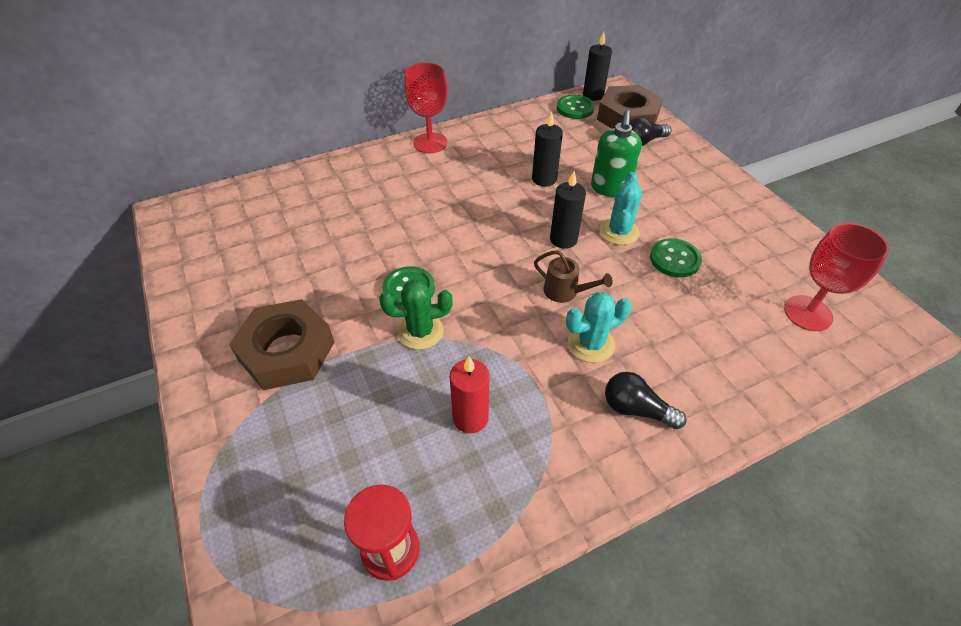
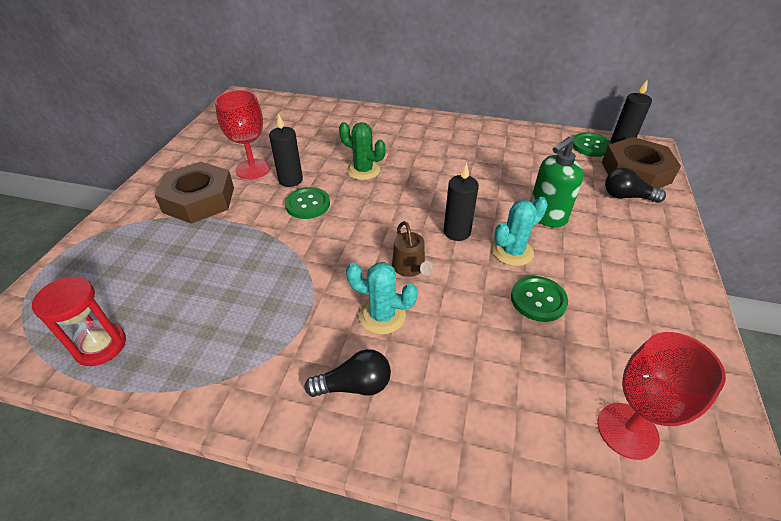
camera: 40 degrees right, 5 degrees down
(420, 331) = (281, 233): green cactus -> green cactus (363, 170)
(430, 143) = (438, 123): red goblet -> red goblet (253, 169)
(470, 418) = (240, 305): red candle -> none
(544, 179) = (496, 184): black candle -> black candle (290, 180)
(636, 409) = (354, 385): black light bulb -> black light bulb turned 105 degrees clockwise

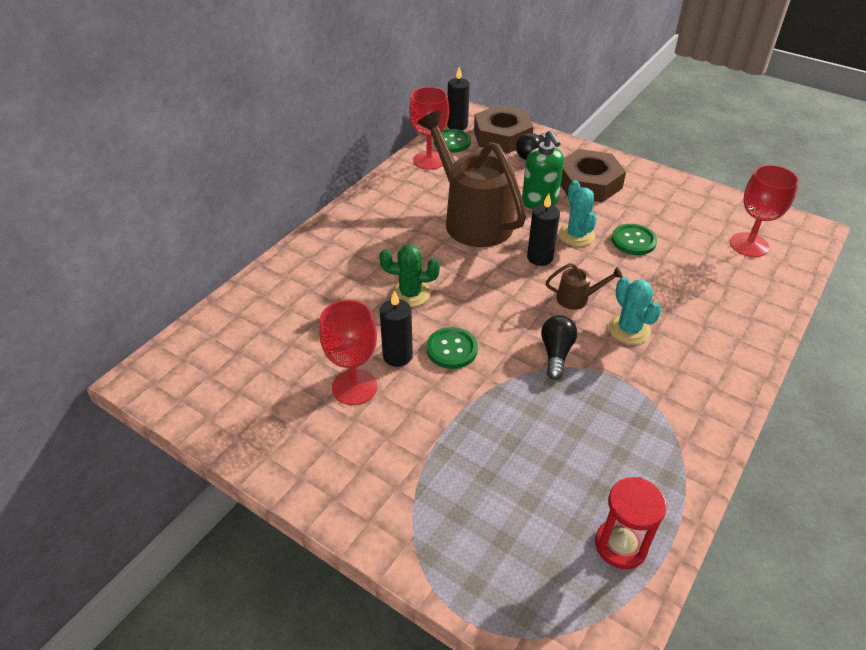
camera: 70 degrees left, 0 degrees up
(199, 200) = (395, 447): brown nut -> brown nut (589, 183)
(354, 385) = (698, 362): black light bulb -> black light bulb (556, 353)
(363, 170) = (410, 294): green cactus -> green cactus turned 45 degrees clockwise
(382, 315) = (629, 329): turquoise cactus -> turquoise cactus turned 60 degrees counterclockwise
(483, 180) = (471, 219): none -> brown watering can
(548, 140) = (429, 160): none -> red goblet

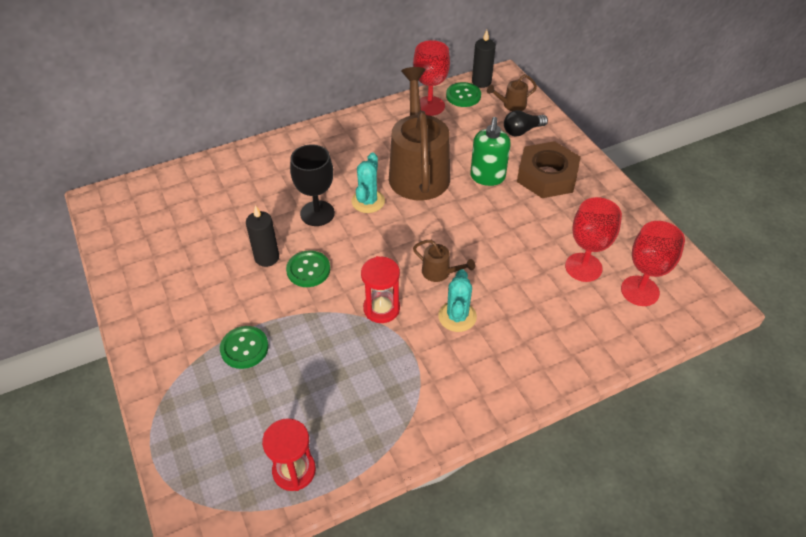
camera: 30 degrees right, 5 degrees up
(354, 387) = (219, 267): red goblet -> red goblet (583, 267)
(410, 294) = (317, 213): green cactus -> black goblet
(502, 136) = (511, 105): brown nut -> brown watering can
(539, 258) = (442, 225): black candle -> none
(556, 353) = (381, 308): black light bulb -> red hourglass
(576, 235) = (491, 218): turquoise cactus -> turquoise cactus (368, 201)
(633, 241) = (535, 243): green button -> green button (244, 348)

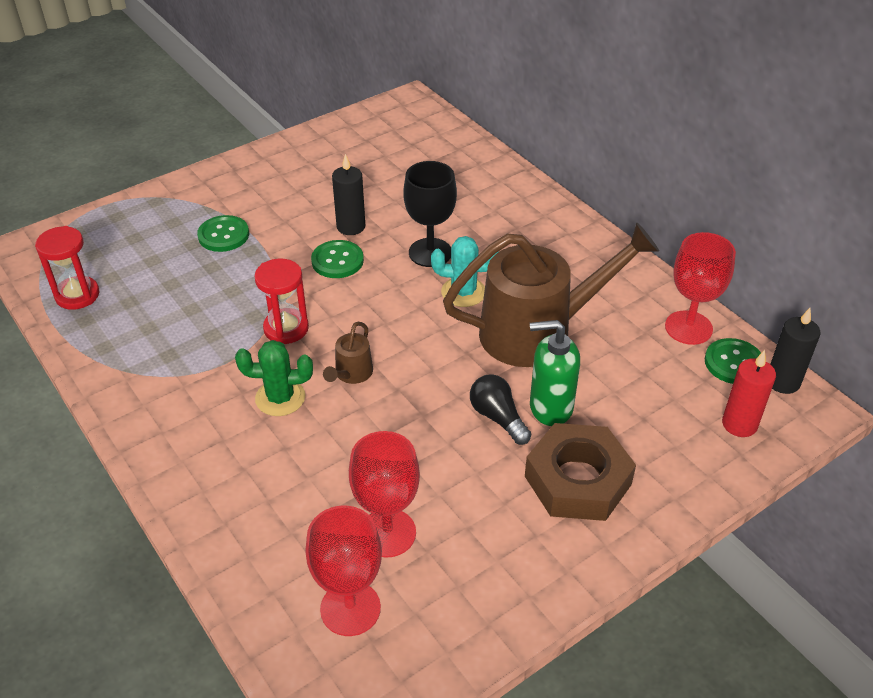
camera: 80 degrees right, 5 degrees down
(457, 316) = (280, 398): turquoise cactus -> green cactus
(511, 105) = (739, 424): brown watering can -> red candle
(522, 131) = (678, 442): black light bulb -> black light bulb (498, 417)

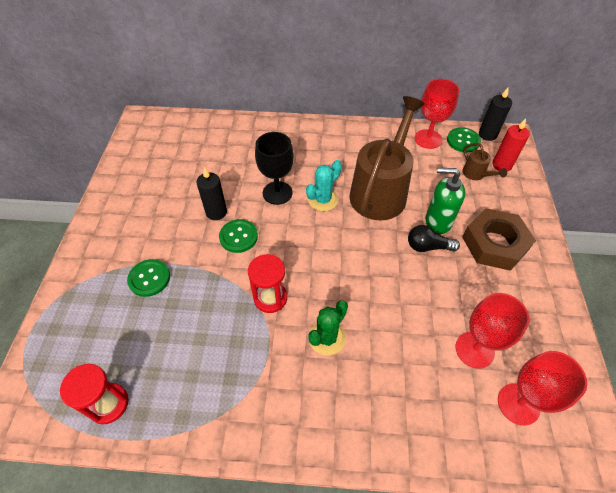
camera: 50 degrees left, 10 degrees up
(351, 374) = (339, 290): brown watering can -> brown watering can (476, 174)
(550, 407) = (437, 221): green soap dispenser -> green soap dispenser turned 60 degrees clockwise

